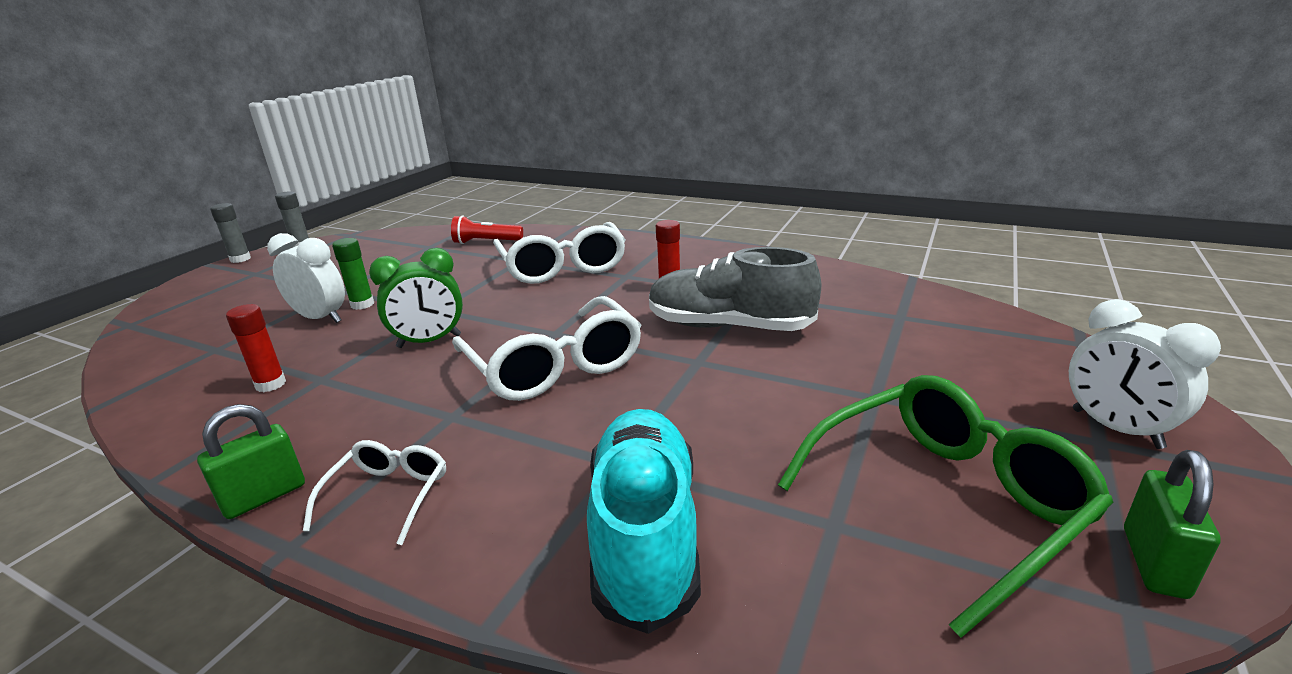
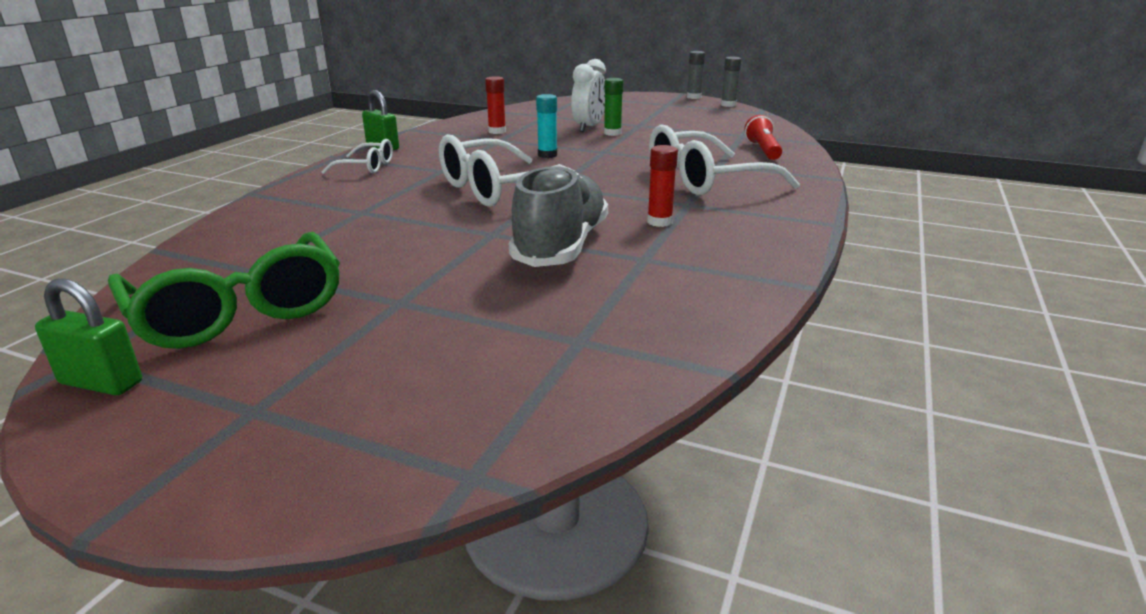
camera: 85 degrees right, 0 degrees up
(429, 341) = (547, 155): green clock -> turquoise glue stick
(645, 534) = (288, 220): turquoise shoe -> none
(1115, 429) = (266, 429): white clock -> none

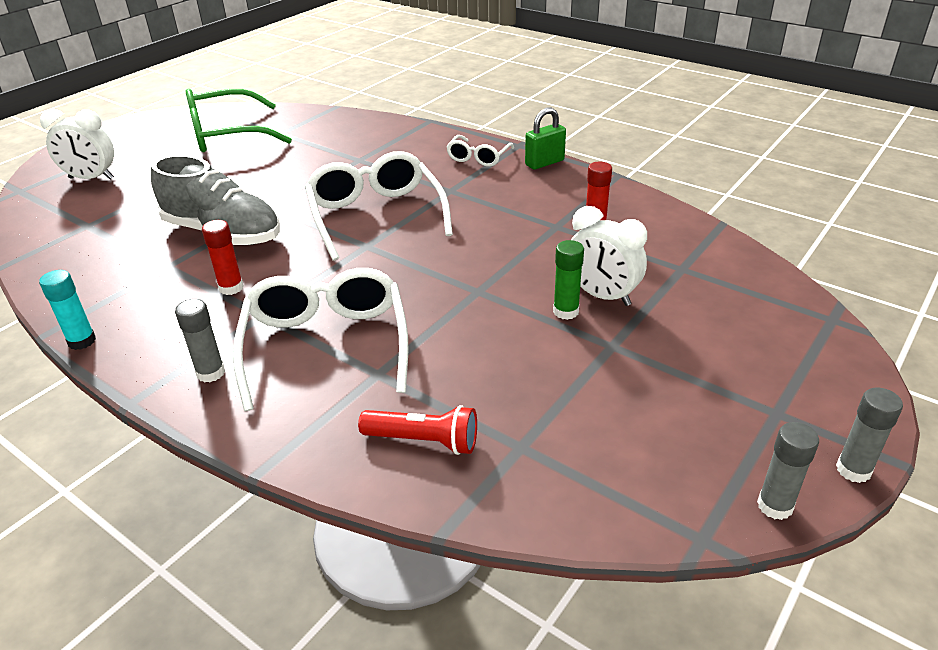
camera: 105 degrees right, 10 degrees up
(101, 383) = (183, 116): green padlock -> none
(412, 396) = (91, 178): none -> white clock
(547, 155) = (477, 250): turquoise glue stick -> turquoise glue stick (82, 341)
(774, 206) = (211, 373): none -> grey glue stick

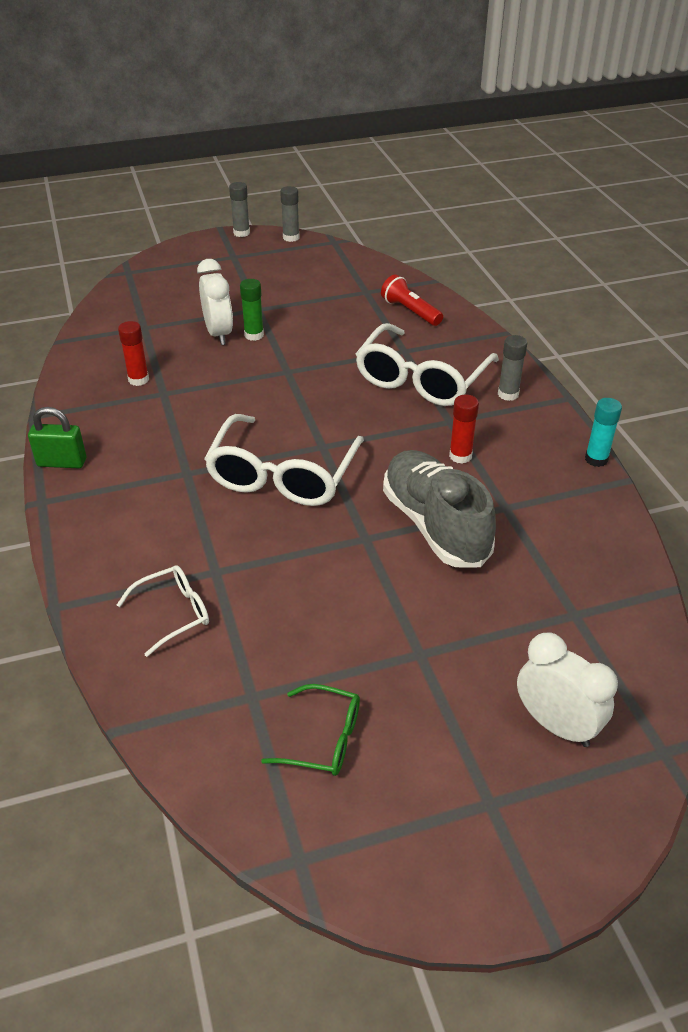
camera: 145 degrees left, 5 degrees up
(228, 135) = (322, 739): green glasses -> green glasses, size x0.52
(478, 157) = (103, 504): white glasses -> white glasses (173, 613)

